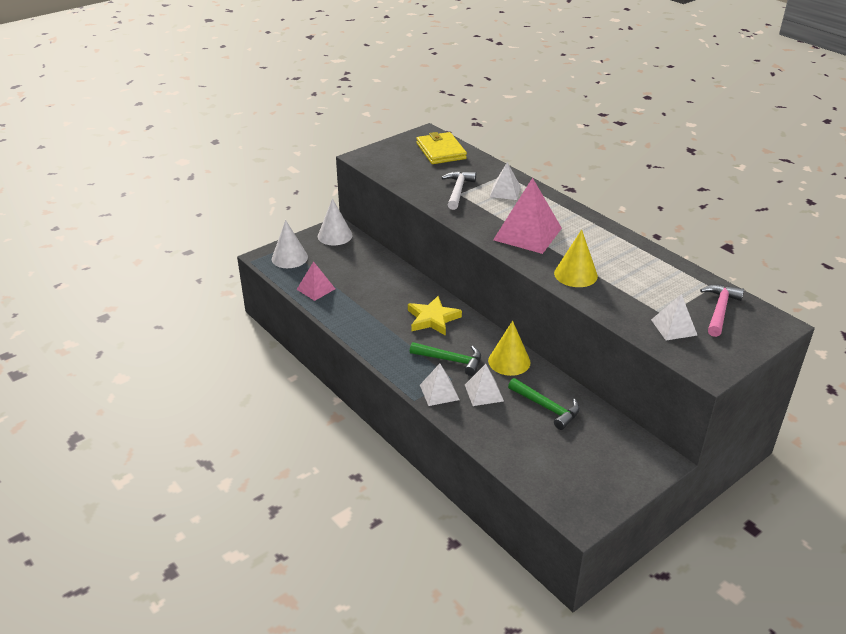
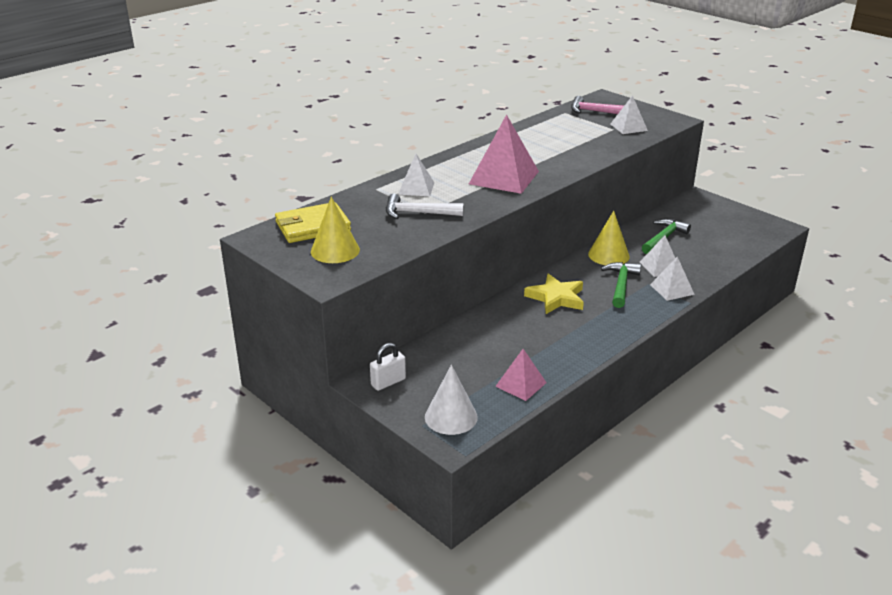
camera: 95 degrees left, 5 degrees down
(335, 235) = (388, 382): white cone -> white padlock
(575, 274) = (569, 158): yellow cone -> yellow cone (335, 250)

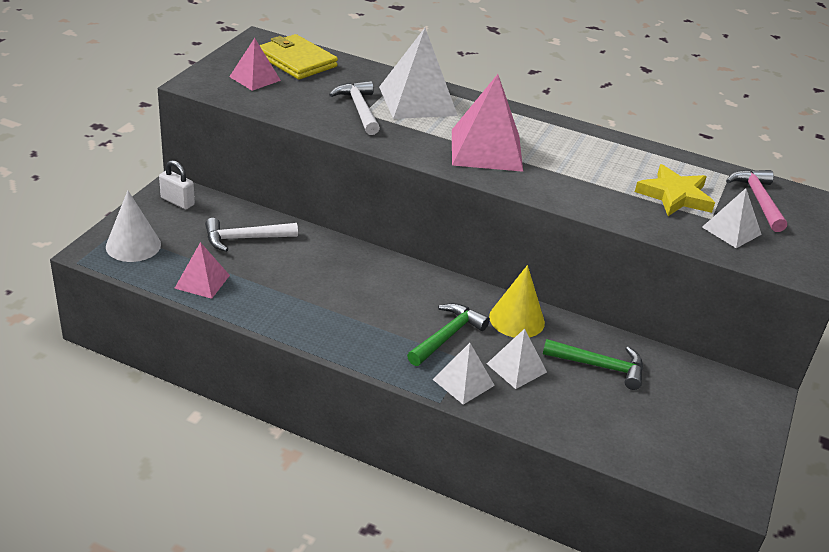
camera: 65 degrees right, 5 degrees up
(335, 250) = (255, 78): yellow cone -> pink pyramid
(416, 188) = (417, 101): white pyramid -> white pyramid, size x1.78
(465, 353) = (245, 238): none -> white hammer
(556, 298) = (387, 287): yellow star -> yellow star (675, 196)
(621, 285) = (447, 336): green hammer -> green hammer turned 45 degrees counterclockwise

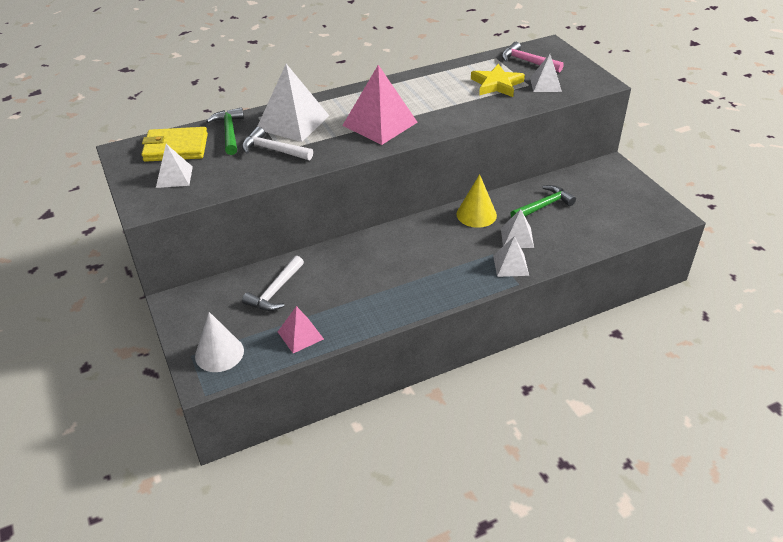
camera: 45 degrees left, 5 degrees up
(177, 201) = (192, 305): white padlock -> none
(255, 78) = (174, 177): pink pyramid -> white pyramid
(447, 336) = (465, 250): green hammer -> green hammer (229, 132)

